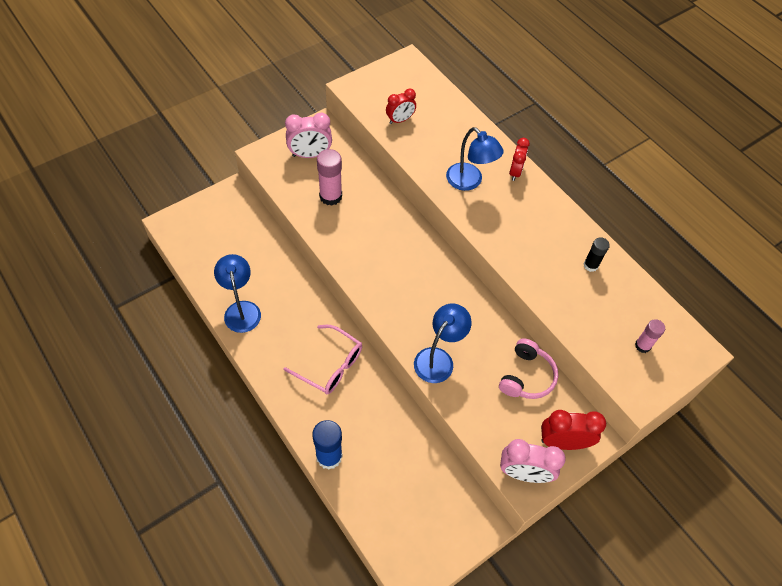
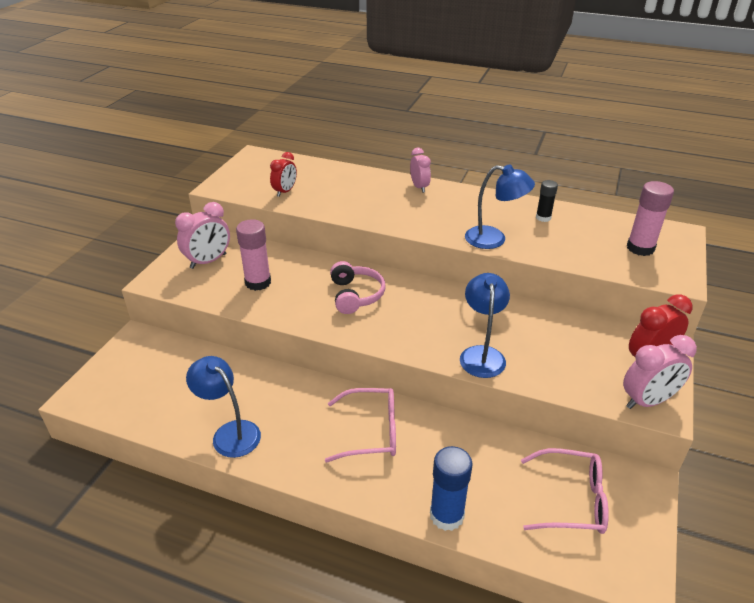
camera: 30 degrees left, 20 degrees down
(419, 501) = (571, 500): none -> pink glasses
(469, 182) = (388, 207): blue lamp -> blue lamp (494, 239)
(515, 172) = (419, 187): red clock -> pink clock
(526, 376) = (567, 329): pink headphones -> pink headphones (356, 295)
(642, 345) = (640, 248): pink glue stick -> pink glue stick, size x1.66

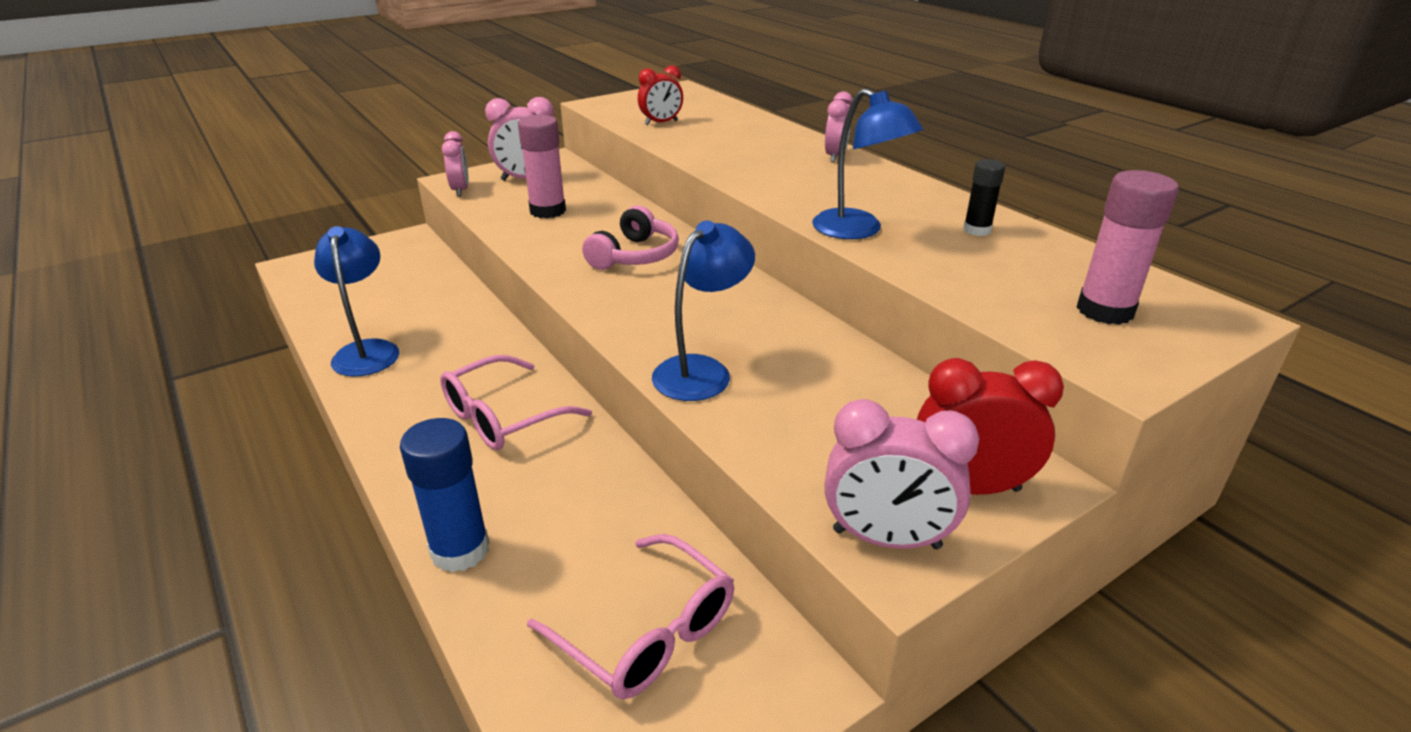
camera: 35 degrees right, 5 degrees down
(173, 288) = (460, 190): none -> pink clock
(371, 432) = (503, 417): pink glasses -> pink glasses turned 105 degrees clockwise

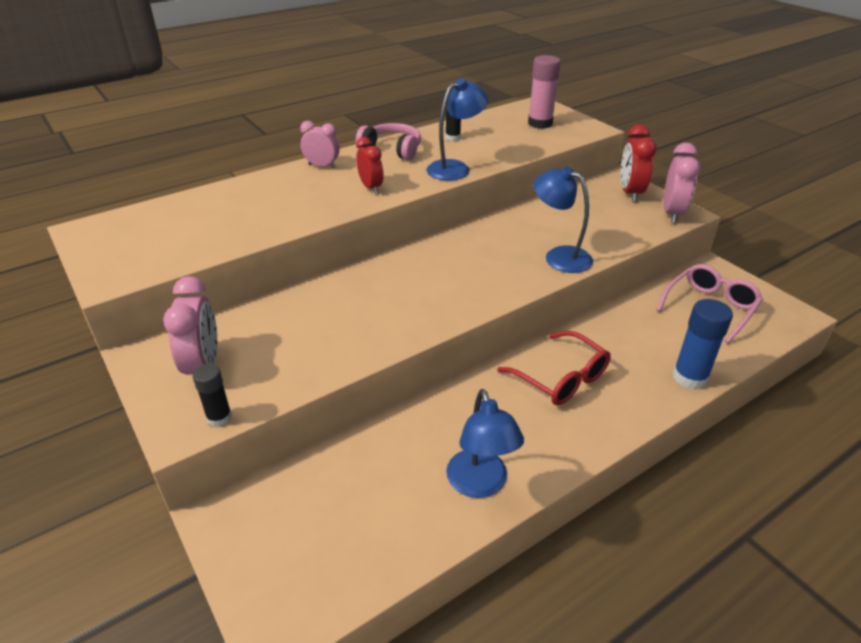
camera: 90 degrees left, 5 degrees up
(367, 350) = (480, 484): blue lamp -> blue lamp turned 90 degrees counterclockwise
(460, 190) = (219, 417): pink clock -> black glue stick
(503, 417) = (561, 378): pink glasses -> red glasses
(548, 211) = (299, 342): pink glue stick -> none
(635, 256) = (403, 286): pink headphones -> pink headphones (392, 150)
(661, 123) = (203, 238): red clock -> red clock (371, 187)

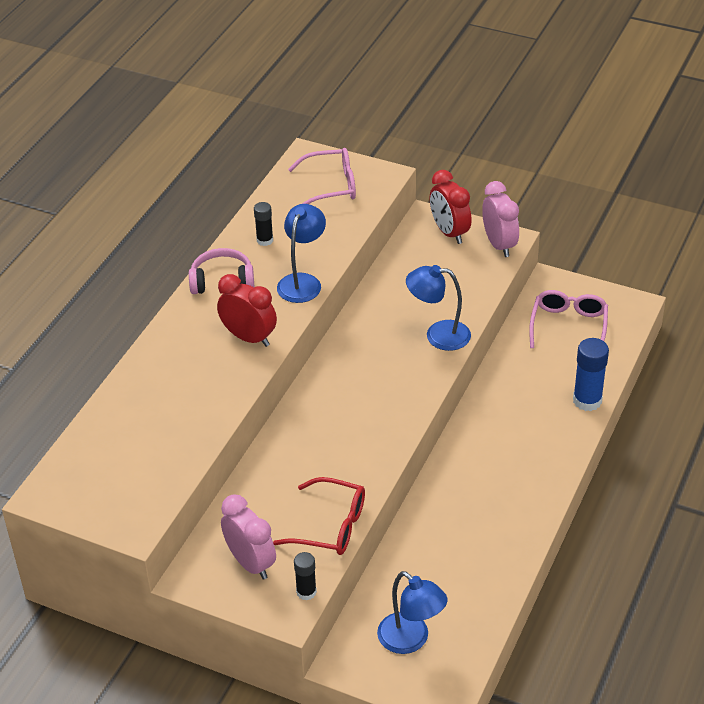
camera: 30 degrees left, 5 degrees up
(322, 166) = (177, 330): pink clock -> none
(371, 187) = (249, 338): red clock -> red clock, size x1.50
(480, 484) = (498, 552): blue lamp -> blue lamp (411, 640)
(540, 123) = (331, 186): pink glue stick -> pink glasses
(561, 378) = (497, 445): red glasses -> red glasses (330, 526)

